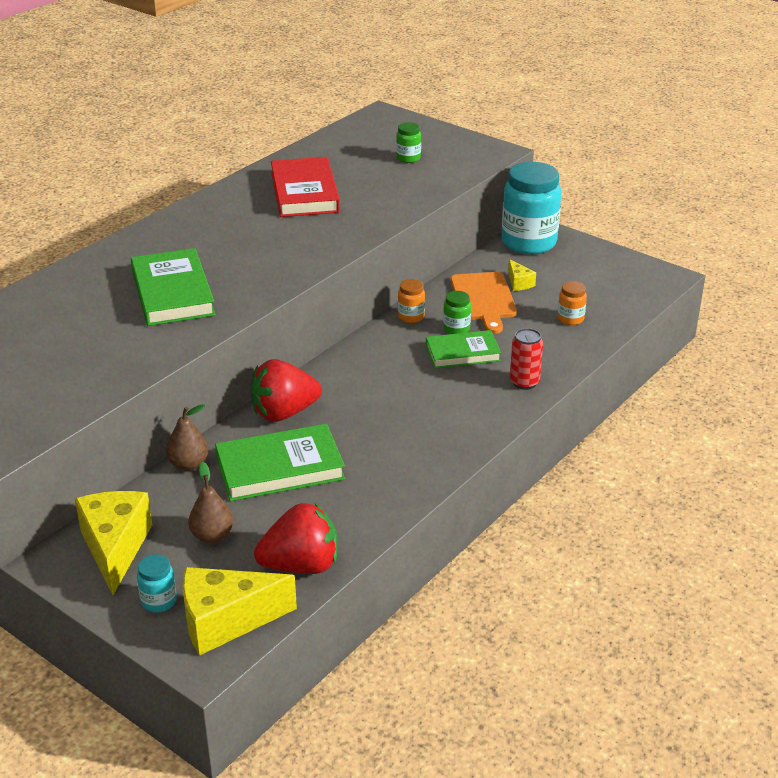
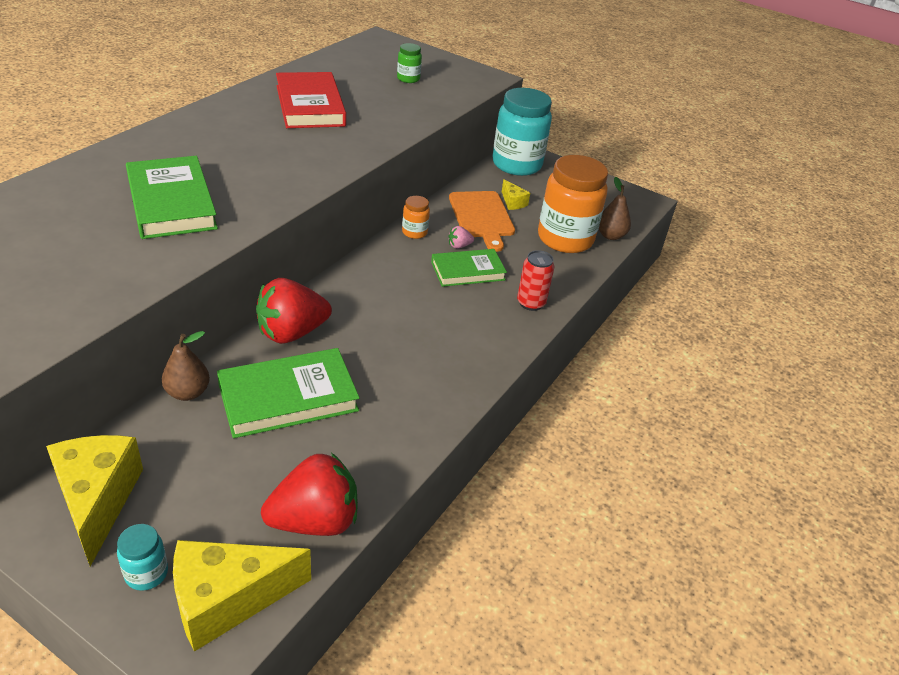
camera: 10 degrees left, 5 degrees up
(212, 535) = (212, 482): brown pear -> brown pear (610, 235)
(456, 329) = (459, 246): green jar -> pink strawberry
(570, 319) = (565, 239): orange jar -> orange jar, size x2.28

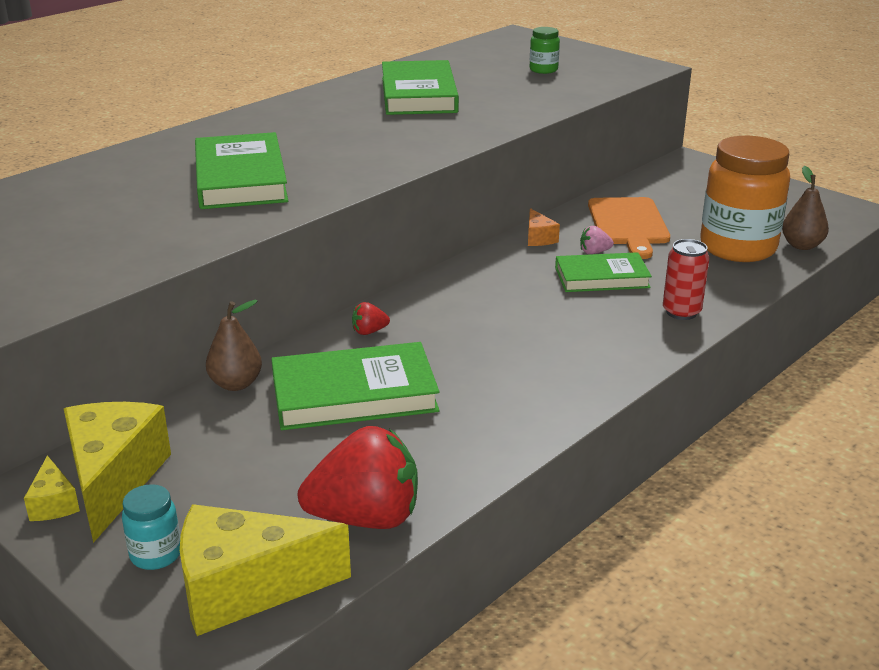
camera: 15 degrees right, 10 degrees down
(291, 333) = (369, 331): red strawberry -> red strawberry, size x0.41
(310, 106) = (418, 95): red book -> green book
(414, 232) = (538, 238): orange jar -> orange cheese
(512, 202) = (671, 210): yellow cheese -> yellow cheese (53, 503)
(516, 164) = (682, 173): turquoise jar -> none

